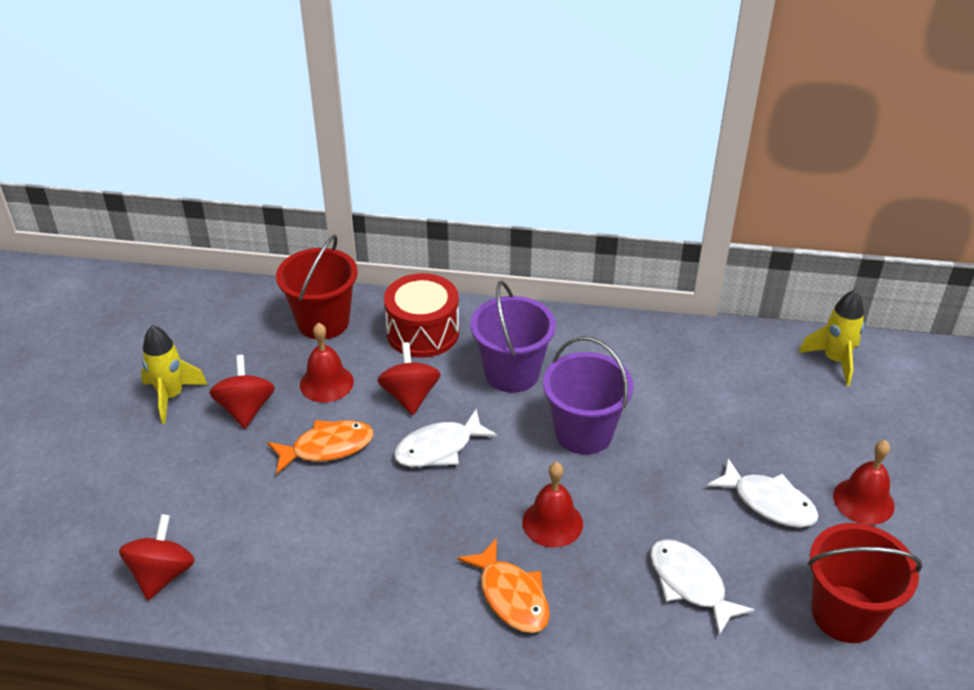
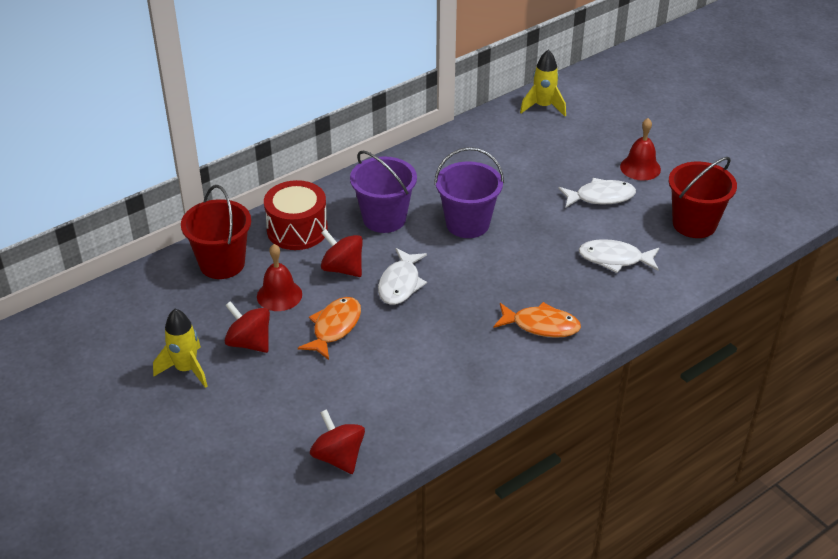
camera: 45 degrees left, 0 degrees up
(552, 522) = (513, 278): red bell -> none

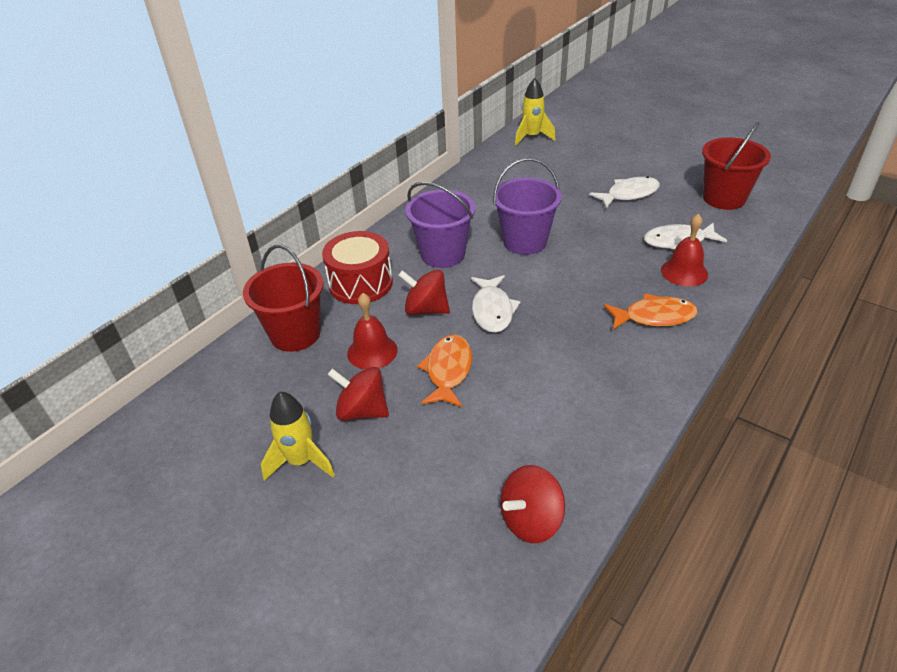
camera: 15 degrees left, 0 degrees up
(338, 457) = (531, 520): red spinning top -> red spinning top turned 75 degrees counterclockwise
(640, 168) = (645, 165): red bell -> red bell (684, 272)

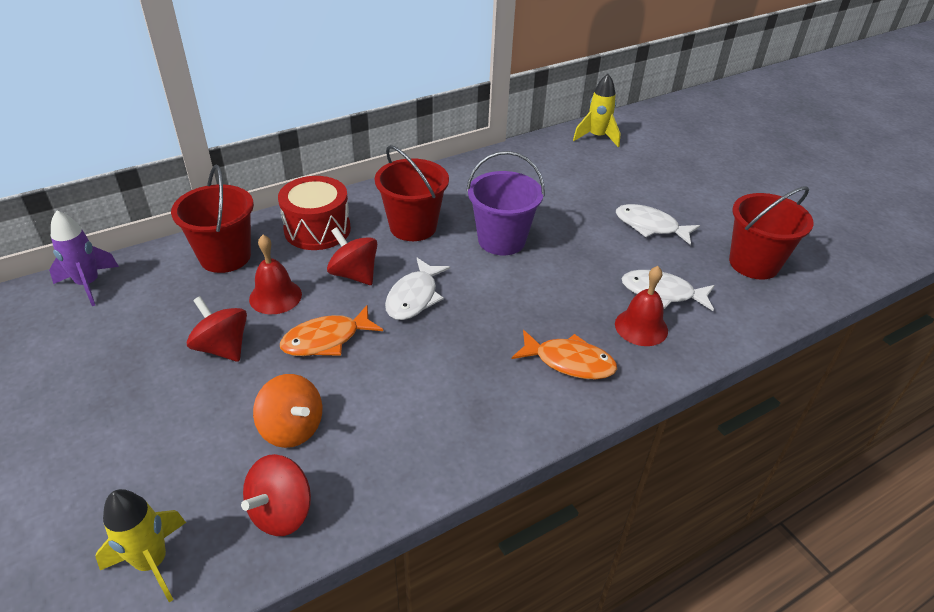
camera: 20 degrees right, 0 degrees up
(181, 404) = (88, 284): none -> purple rocket
(301, 461) = (137, 372): yellow rocket -> yellow rocket (152, 562)
(442, 254) = (413, 227): purple bucket -> red bucket
(448, 370) = (326, 340): orange fish -> orange fish turned 150 degrees counterclockwise
(481, 452) = (292, 428): none -> orange spinning top
(531, 520) = (281, 512): red spinning top -> red spinning top turned 45 degrees counterclockwise
(629, 194) = (650, 226): white fish -> white fish turned 150 degrees counterclockwise

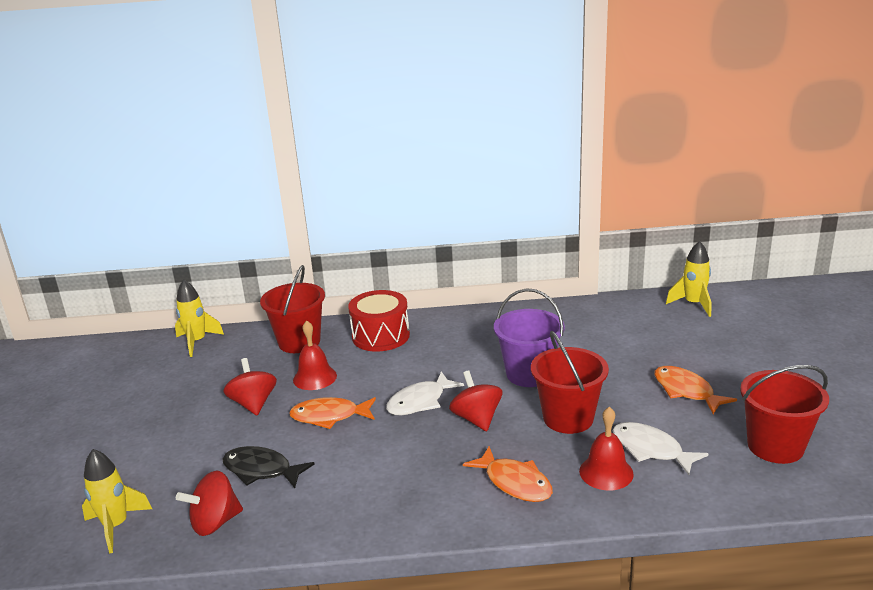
camera: 30 degrees right, 15 degrees down
(88, 284) = (197, 342): purple rocket -> yellow rocket
(292, 428) = (261, 470): orange spinning top -> black fish
(354, 274) = (385, 374): red spinning top -> red spinning top (477, 419)
(413, 227) = (459, 348): red bucket -> red bucket (568, 418)
(650, 226) = (686, 391): white fish -> orange fish

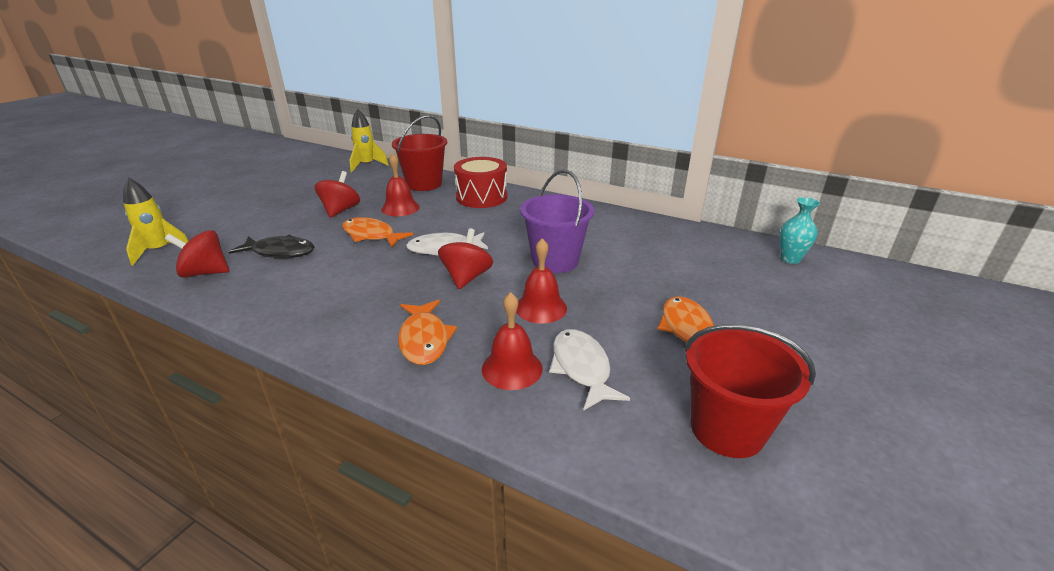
camera: 30 degrees right, 5 degrees up
(261, 470) = (280, 252): black fish -> black fish turned 135 degrees clockwise
(568, 418) = (541, 307): red bucket -> red bell
(693, 304) = (790, 259): yellow rocket -> turquoise vase

